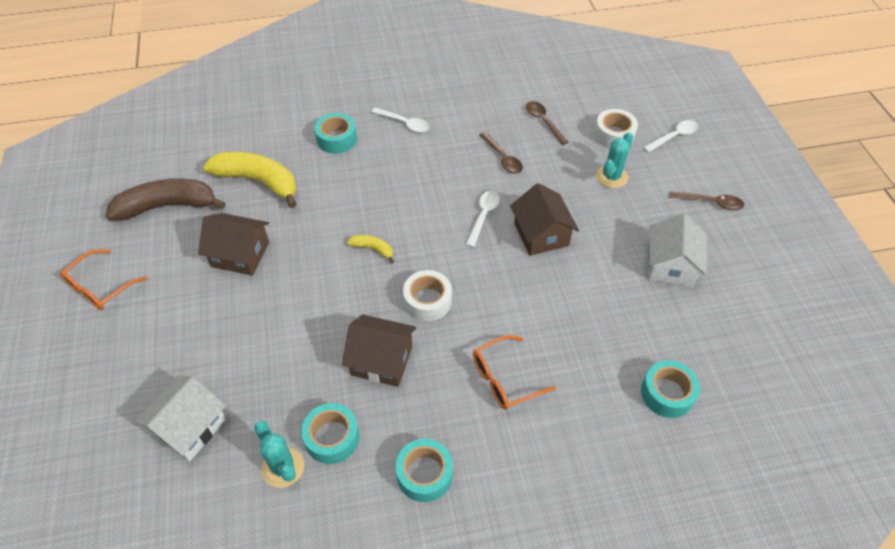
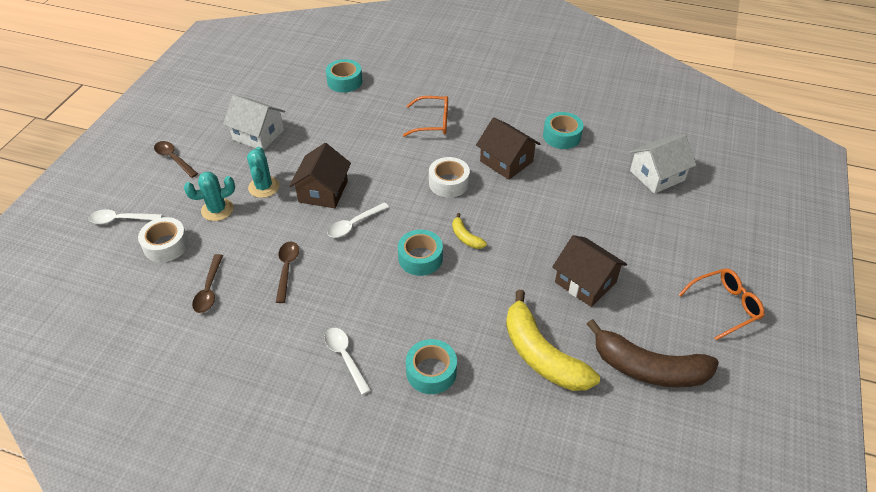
camera: 150 degrees left, 5 degrees down
(283, 467) = (599, 134): turquoise cactus -> turquoise cactus (264, 187)
(424, 474) = (514, 102): turquoise tape -> turquoise tape (420, 258)
(670, 265) = (258, 135): white house -> white house turned 75 degrees clockwise

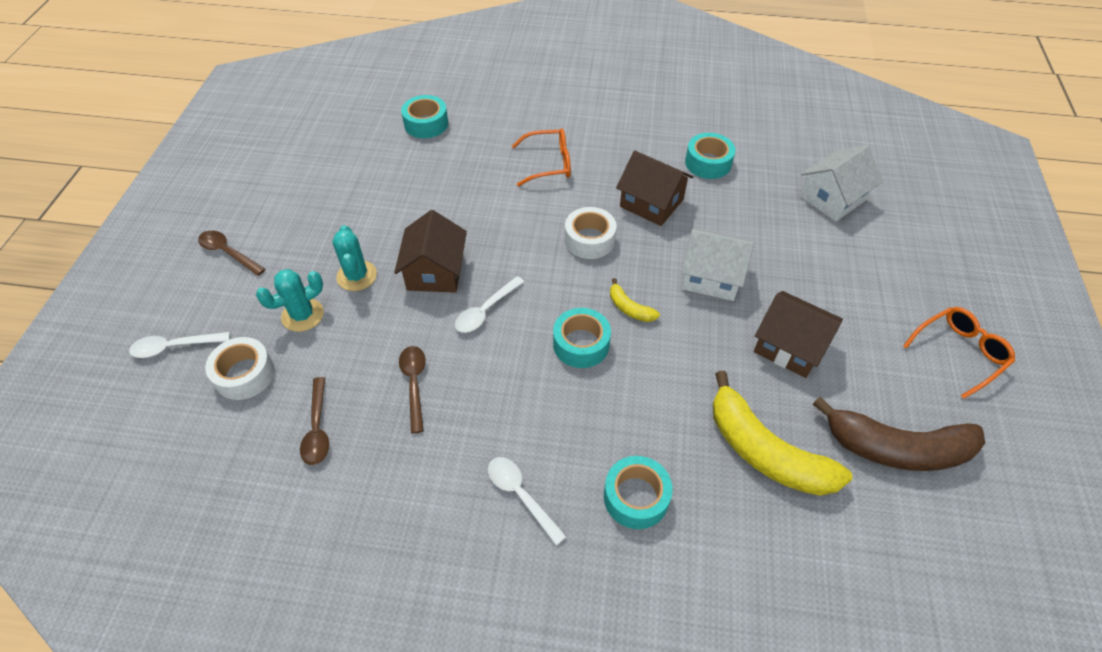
camera: 10 degrees left, 5 degrees up
(258, 135) = (333, 206): white house -> white house (711, 277)

